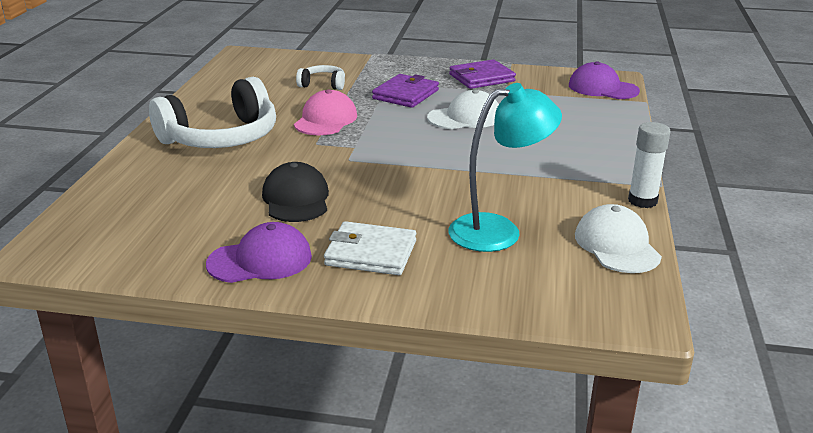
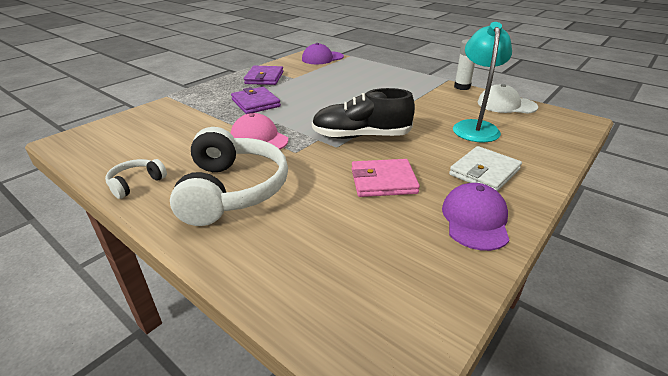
camera: 60 degrees left, 5 degrees up
(296, 199) = (383, 181): black cap -> pink wallet
(323, 84) = (192, 124): white headphones -> white headphones (136, 183)
(387, 166) = (361, 136): none -> black shoe
(465, 117) = (316, 96): white cap -> none

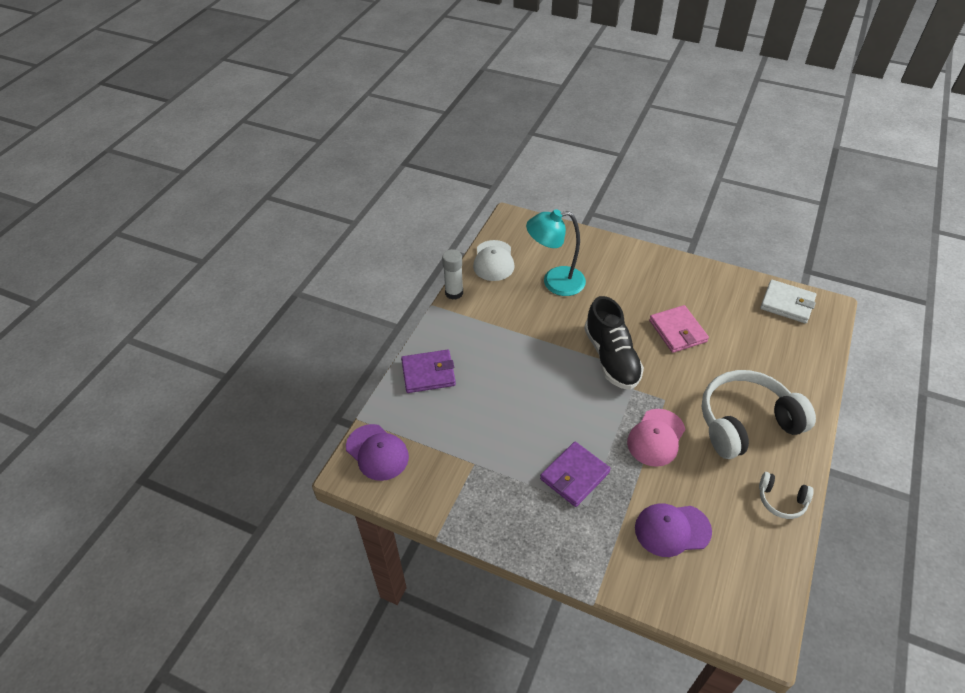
camera: 105 degrees left, 15 degrees up
(264, 78) = (486, 500): purple wallet -> purple wallet (428, 373)
(475, 219) = (695, 281): purple cap -> purple cap (672, 530)
(484, 172) = (632, 276): white wallet -> white wallet (787, 304)

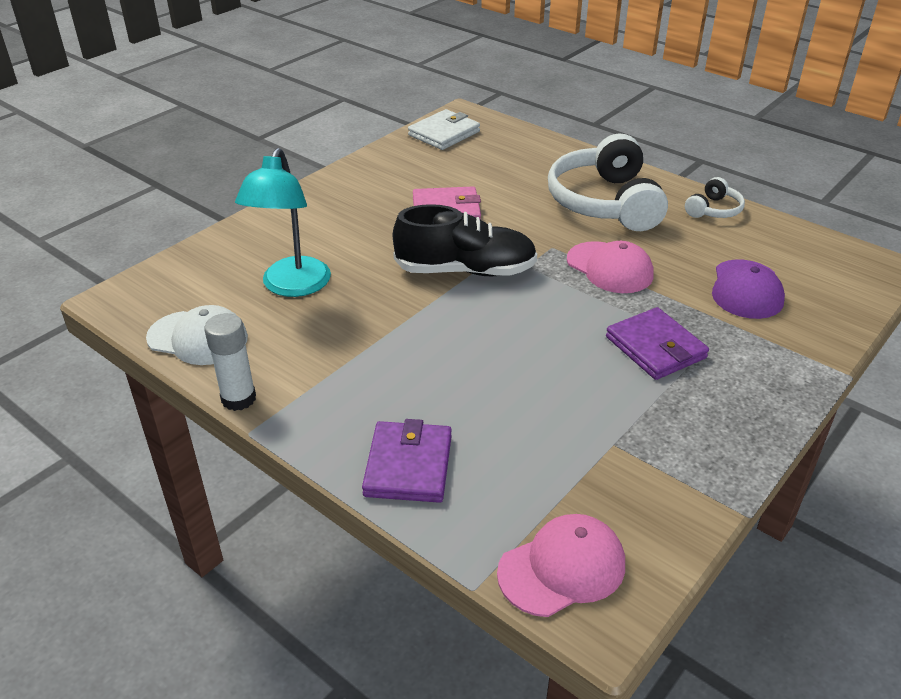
camera: 75 degrees left, 10 degrees down
(377, 452) = (562, 568): purple cap -> pink cap

